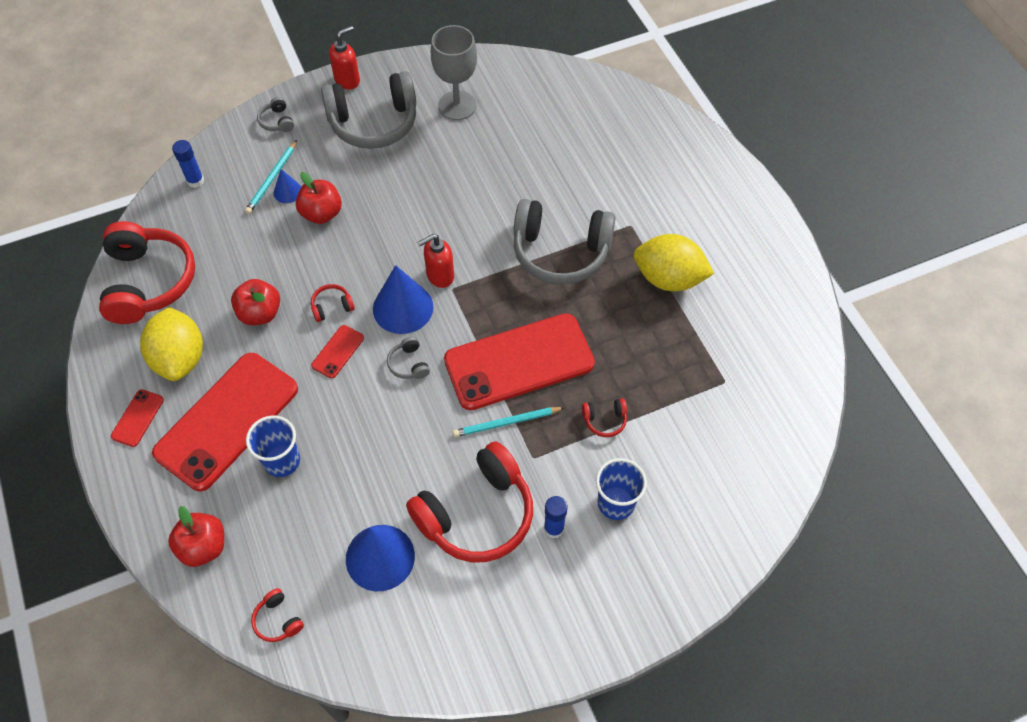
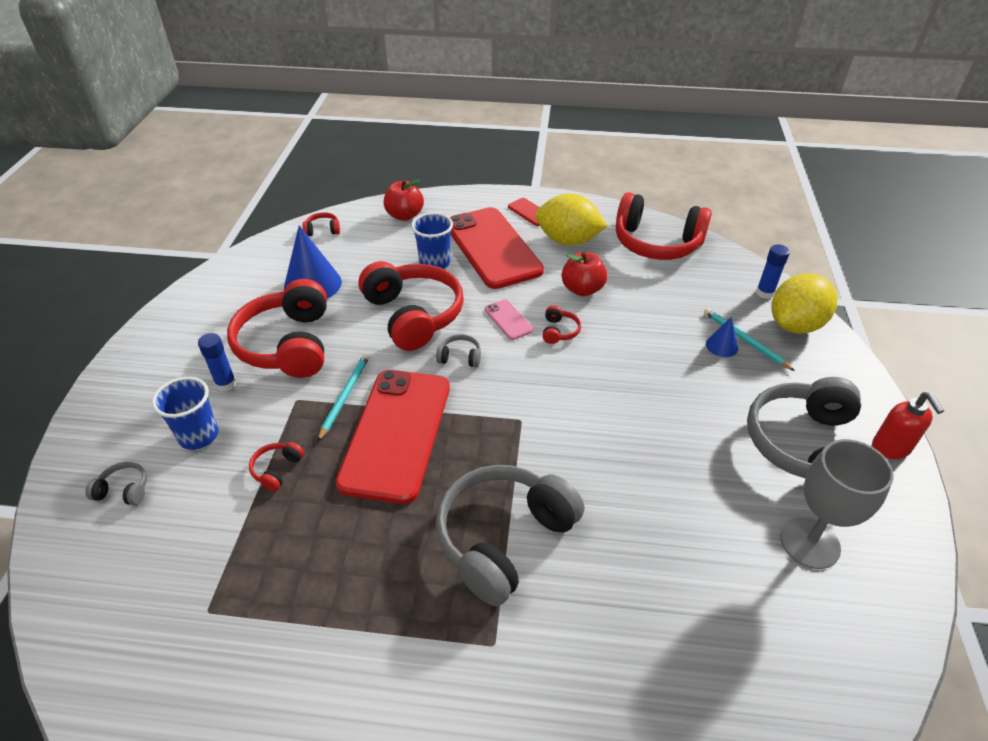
camera: 120 degrees right, 15 degrees down
(277, 121) = (833, 368): grey headphones -> grey headphones (124, 490)
(321, 213) = (679, 360): red apple -> none
(338, 352) = (508, 320): red phone -> pink phone
(375, 432) = (413, 315): none -> red headphones
(403, 308) = (524, 375): blue cone -> none
(439, 276) = (543, 416): red soap dispenser -> none
(668, 278) = (382, 639): yellow lemon -> yellow lemon (794, 325)

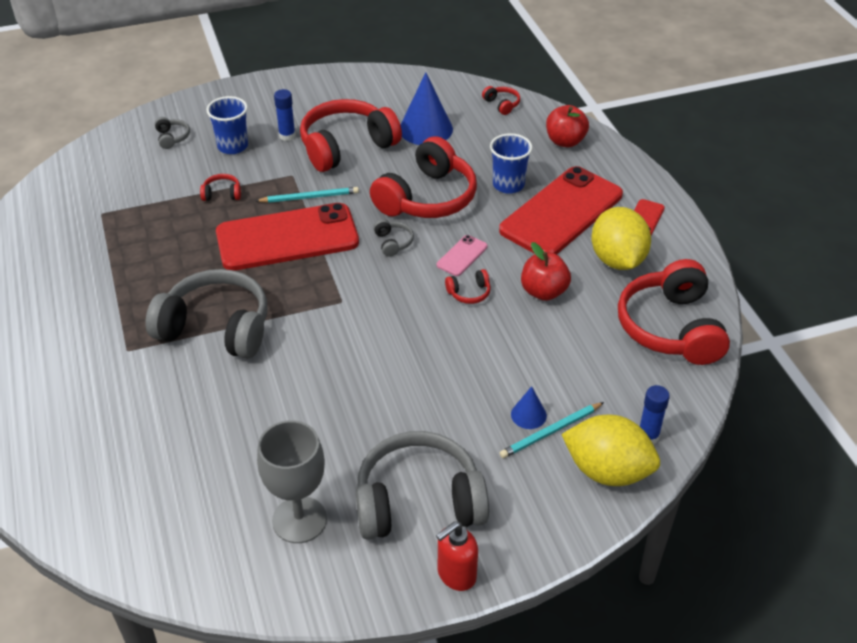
camera: 65 degrees right, 0 degrees up
(745, 340) = (550, 432): turquoise pencil -> turquoise pencil turned 150 degrees counterclockwise

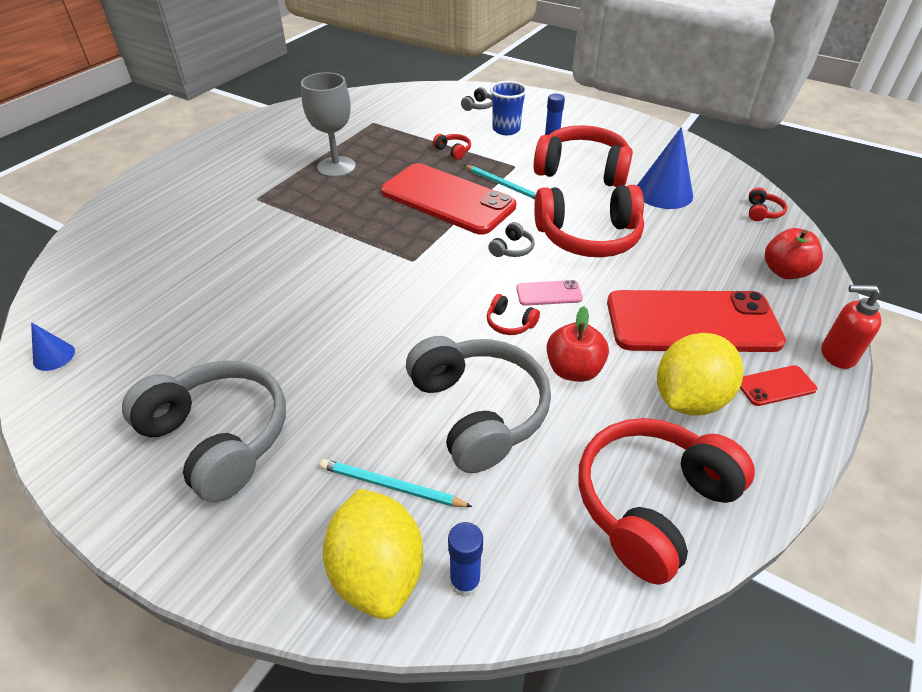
camera: 50 degrees right, 0 degrees up
(216, 328) = (316, 221): grey headphones -> grey headphones (478, 412)
(299, 520) = (145, 374): grey goblet -> grey goblet (336, 167)
(456, 575) = (140, 521): red soap dispenser -> red soap dispenser (837, 355)
(508, 185) = (674, 270): blue cup -> none
(528, 415) = (398, 454): blue cone -> blue cone (54, 356)

